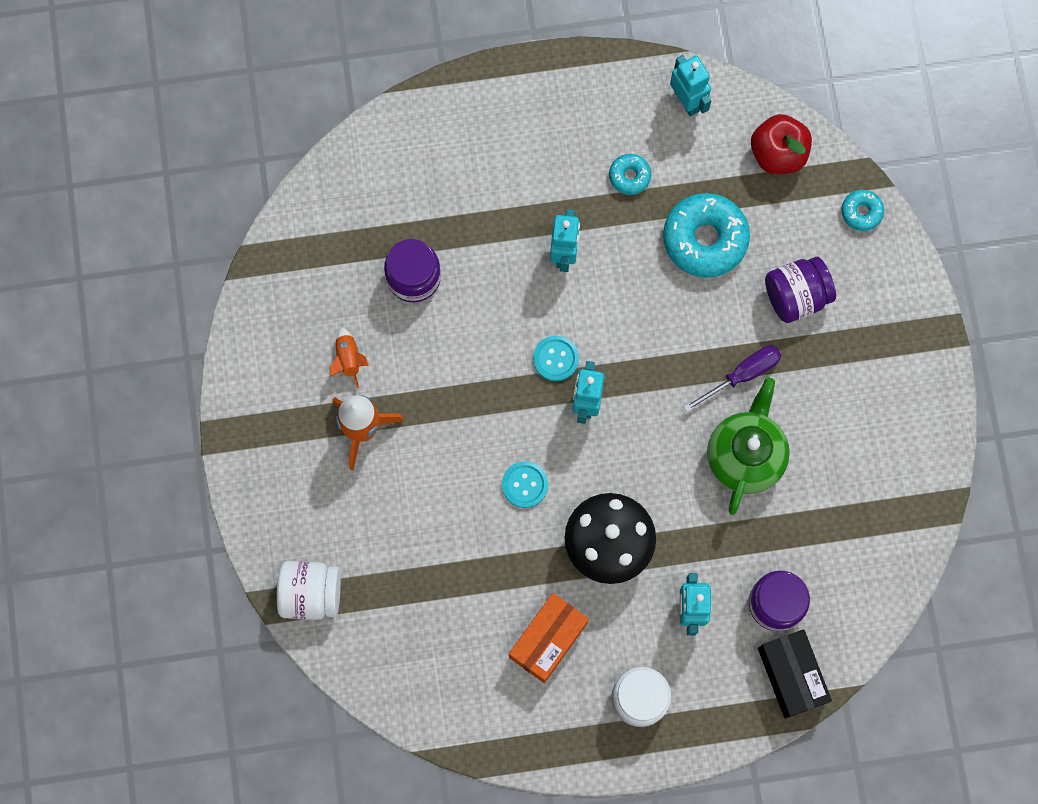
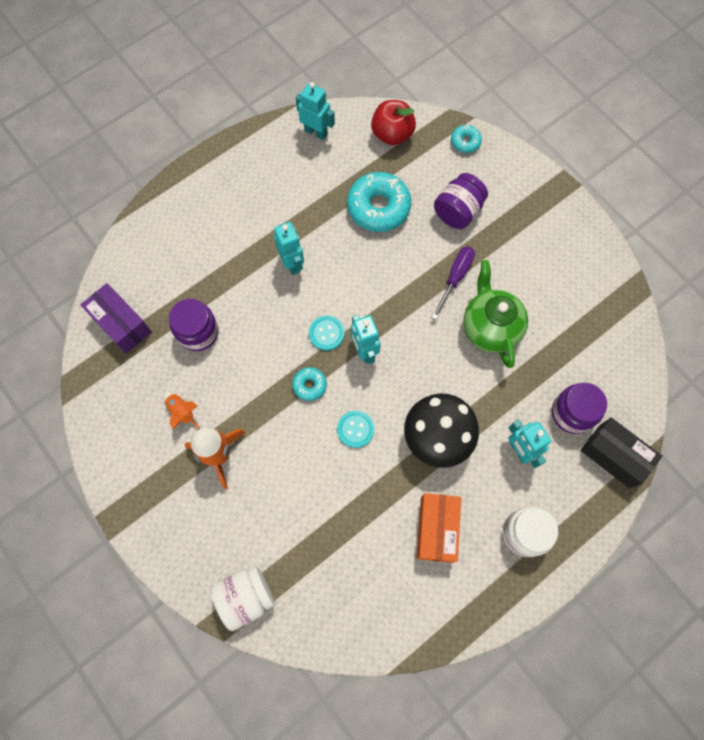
camera: 30 degrees left, 5 degrees down
(335, 221) = (121, 324): none -> purple box
(629, 176) = (306, 194): turquoise donut -> turquoise donut (309, 385)

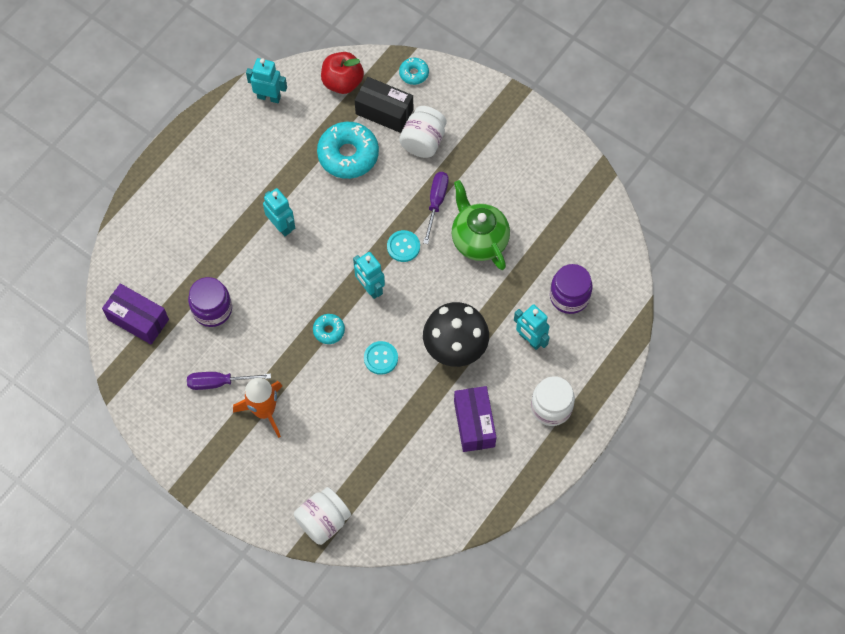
camera: 15 degrees left, 5 degrees down
(182, 412) = (219, 382): orange rocket -> purple screwdriver
(326, 333) = (331, 281): turquoise button -> turquoise button (403, 246)
(436, 529) = (474, 424): orange box -> purple box
(457, 211) = (423, 141): purple jar -> white jar
(614, 456) = (613, 324): black box -> black box (384, 112)

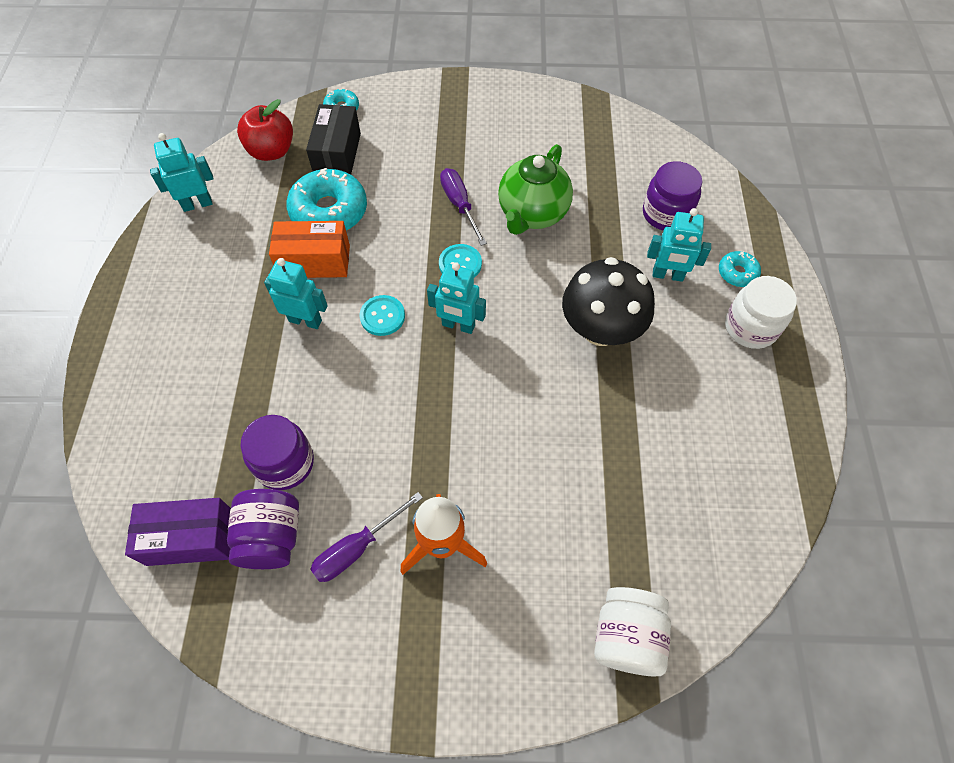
camera: 35 degrees left, 5 degrees down
(179, 347) = (271, 537): none -> purple jar
(314, 187) = (314, 261): none -> orange box
(329, 330) = (448, 398): turquoise donut -> turquoise donut (737, 273)
(381, 358) = (531, 391): turquoise button -> turquoise button (382, 316)
(384, 112) = (337, 154): black box -> black box turned 75 degrees counterclockwise
(423, 141) = (400, 159): white jar -> none
(474, 424) = (691, 395): purple box -> none
(478, 240) = (532, 214): green teapot -> green teapot turned 90 degrees counterclockwise

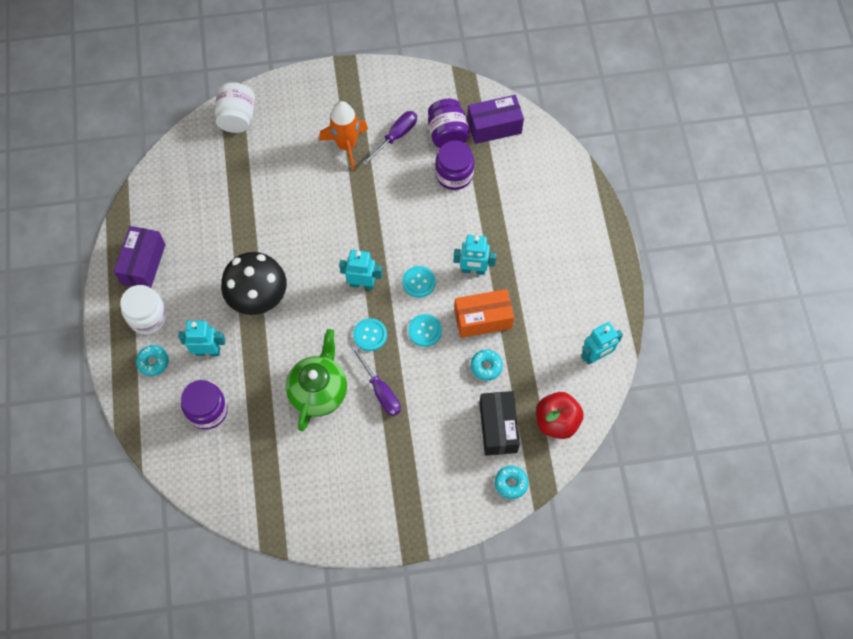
camera: 170 degrees right, 5 degrees up
(329, 211) = (486, 366): turquoise donut -> turquoise donut, size x0.50
(390, 259) = (425, 331): none -> turquoise button
(766, 399) = (143, 264): none -> purple box

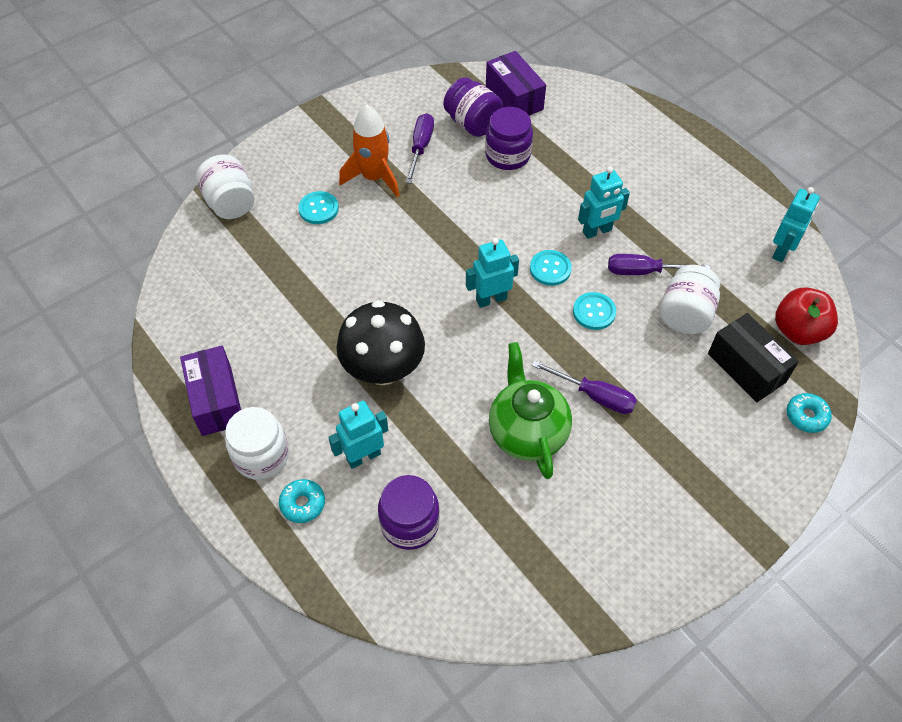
camera: 30 degrees left, 10 degrees down
(370, 335) = (539, 345): turquoise button -> turquoise button (318, 209)
(483, 319) = (644, 271): orange box -> purple screwdriver
(486, 366) = (685, 315): turquoise donut -> white jar
(494, 127) = (514, 98): purple box -> purple box turned 75 degrees counterclockwise

